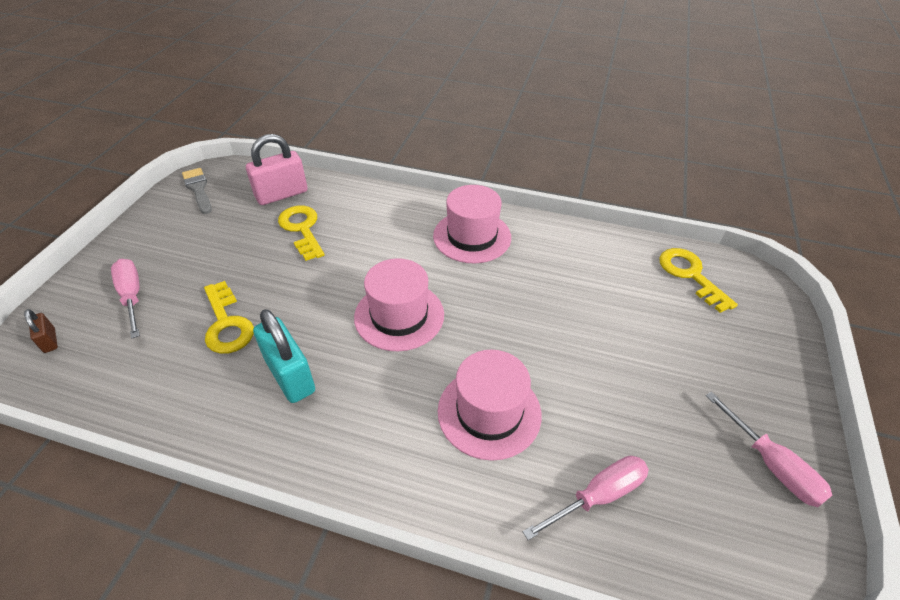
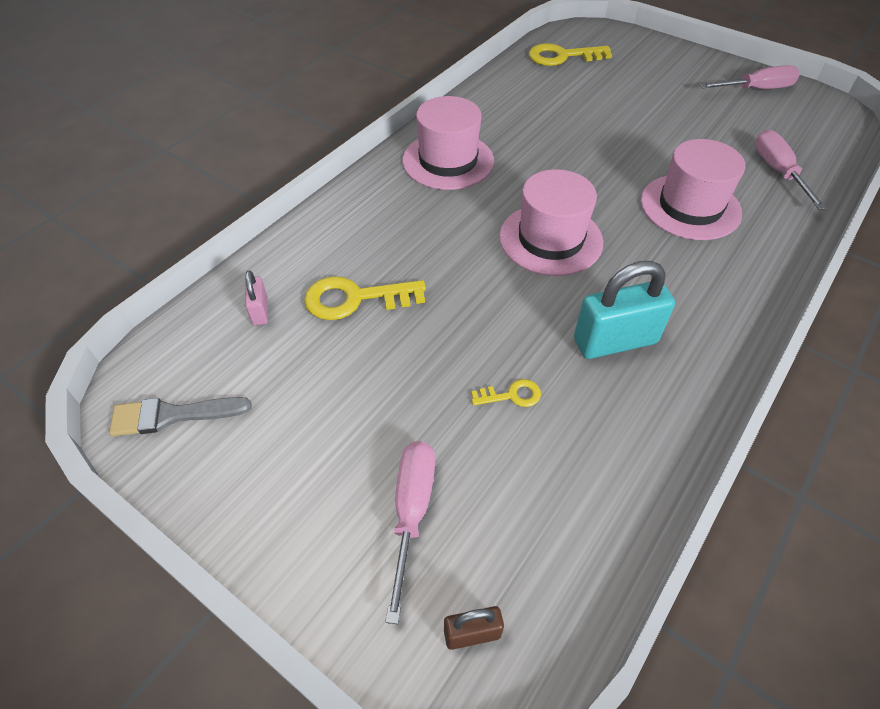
camera: 70 degrees left, 5 degrees up
(132, 296) = (411, 512): pink screwdriver -> pink screwdriver turned 105 degrees clockwise
(226, 323) = (511, 395): yellow key -> yellow key, size x0.52
(281, 194) = (260, 311): pink padlock -> pink padlock, size x0.50

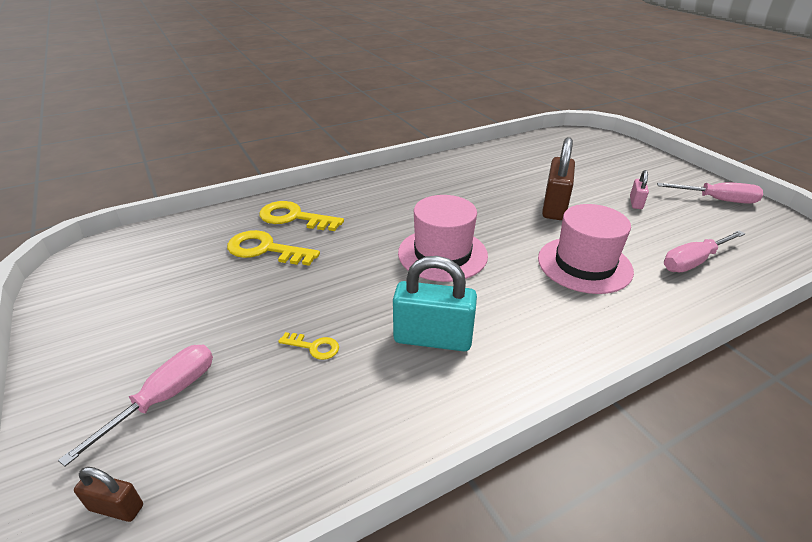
camera: 25 degrees right, 15 degrees down
(172, 415) = (89, 279): grey brush -> none
(260, 311) = (200, 238): pink padlock -> pink padlock (636, 203)
(448, 161) = (409, 187): pink hat -> none
(562, 56) = (555, 146): yellow key -> yellow key (294, 217)
(617, 143) = (554, 207): none -> brown padlock
(778, 172) = (693, 261): pink screwdriver -> pink screwdriver turned 135 degrees counterclockwise

